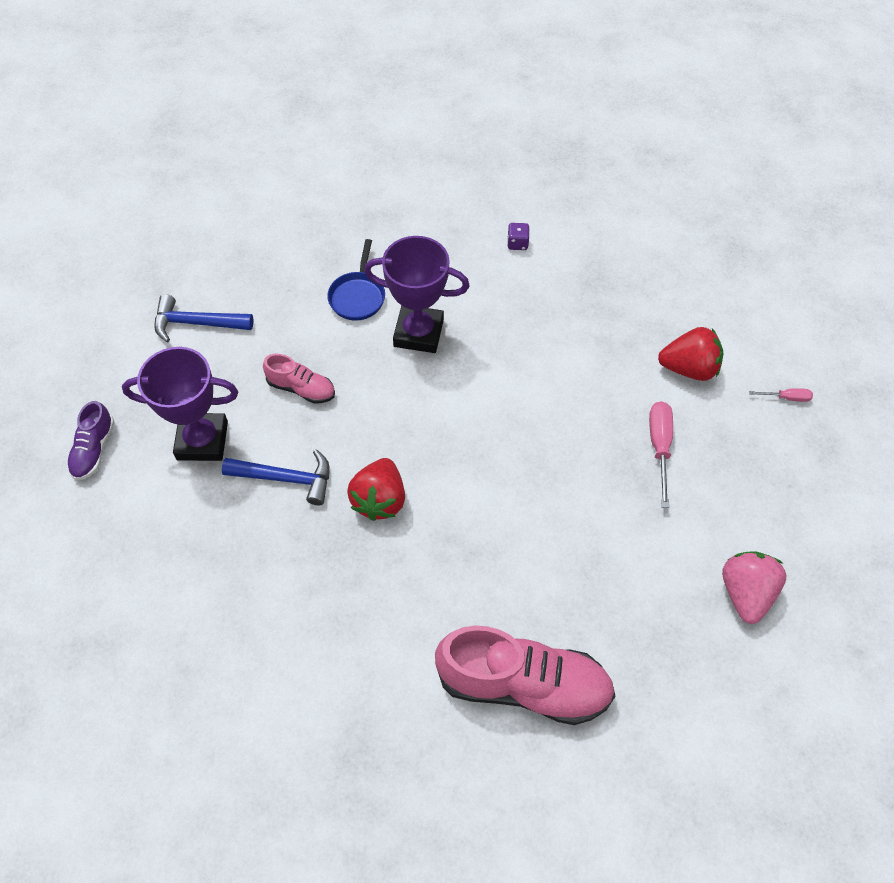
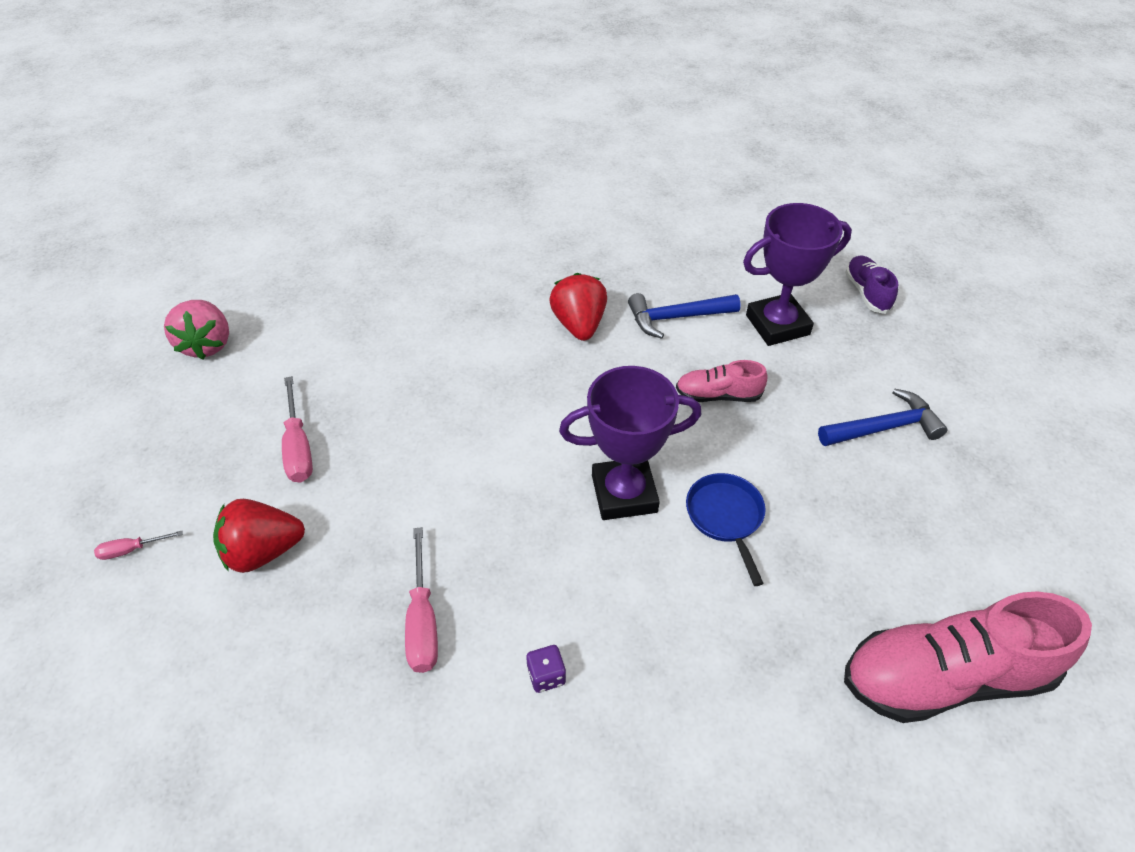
camera: 160 degrees right, 10 degrees down
(523, 684) = (403, 243): pink shoe -> pink shoe (944, 677)
(584, 293) = (422, 620): none -> pink screwdriver

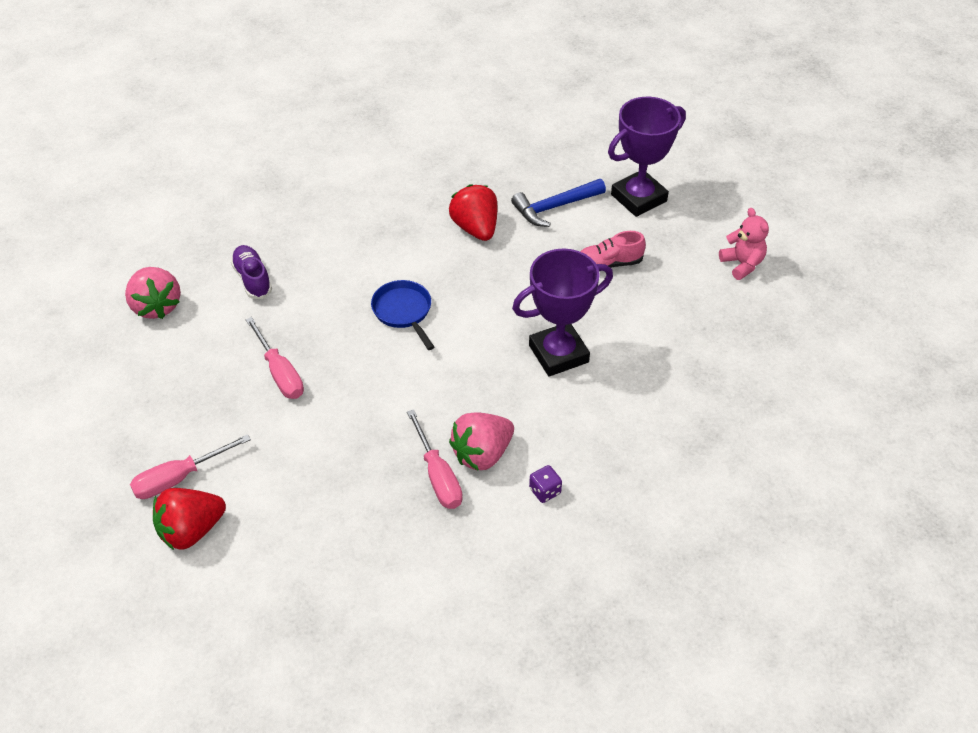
camera: 15 degrees left, 0 degrees up
(131, 550) = (179, 478): pink screwdriver -> pink screwdriver, size x1.82
(263, 551) = (289, 456): red strawberry -> red strawberry (191, 530)
(487, 604) = (482, 454): none -> pink strawberry
(726, 517) = (641, 355): blue pan -> blue pan (404, 312)
(867, 293) = (703, 158): purple shoe -> purple shoe (252, 279)
(884, 427) = (742, 264): blue hammer -> pink teddy bear
(944, 677) = (823, 429): pink shoe -> none

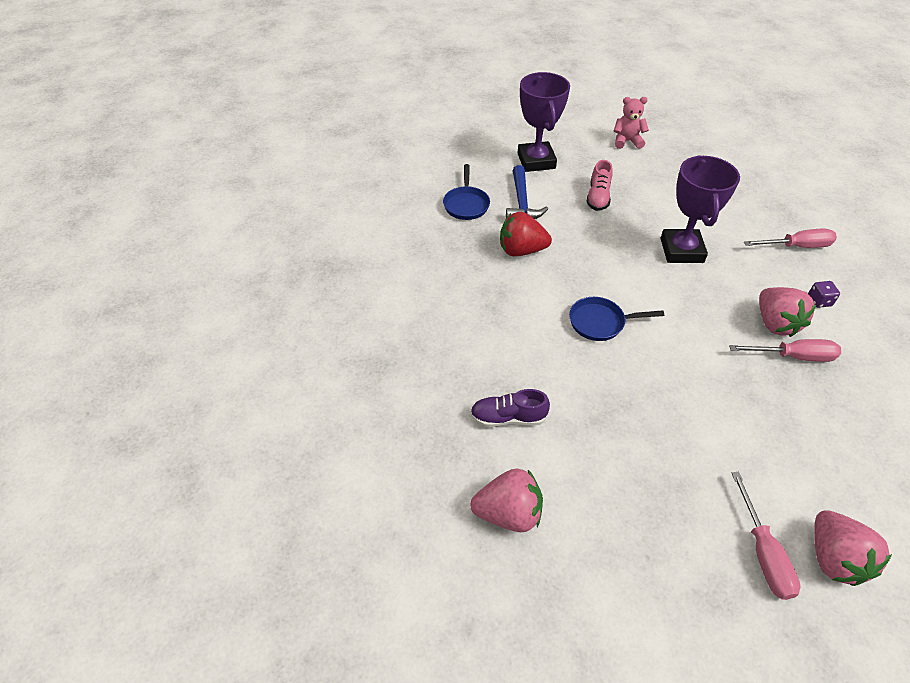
camera: 65 degrees left, 0 degrees up
(191, 530) = (833, 558): red strawberry -> pink strawberry
(280, 372) = (644, 430): pink screwdriver -> pink screwdriver (796, 246)
(522, 168) = (466, 204): none -> blue pan

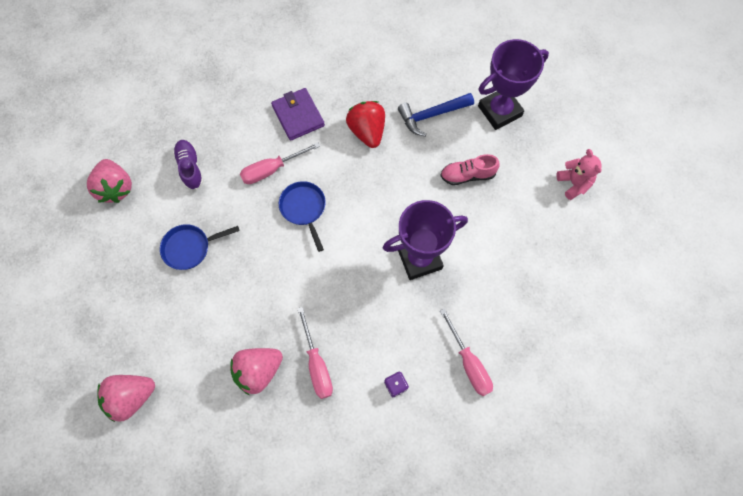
camera: 70 degrees right, 20 degrees up
(466, 204) = (409, 74): blue pan -> blue pan (190, 248)
(477, 299) = (298, 116): none -> purple wallet
(763, 552) = (125, 349): pink screwdriver -> pink screwdriver (272, 169)
(775, 323) = (352, 347): pink strawberry -> pink strawberry (258, 371)

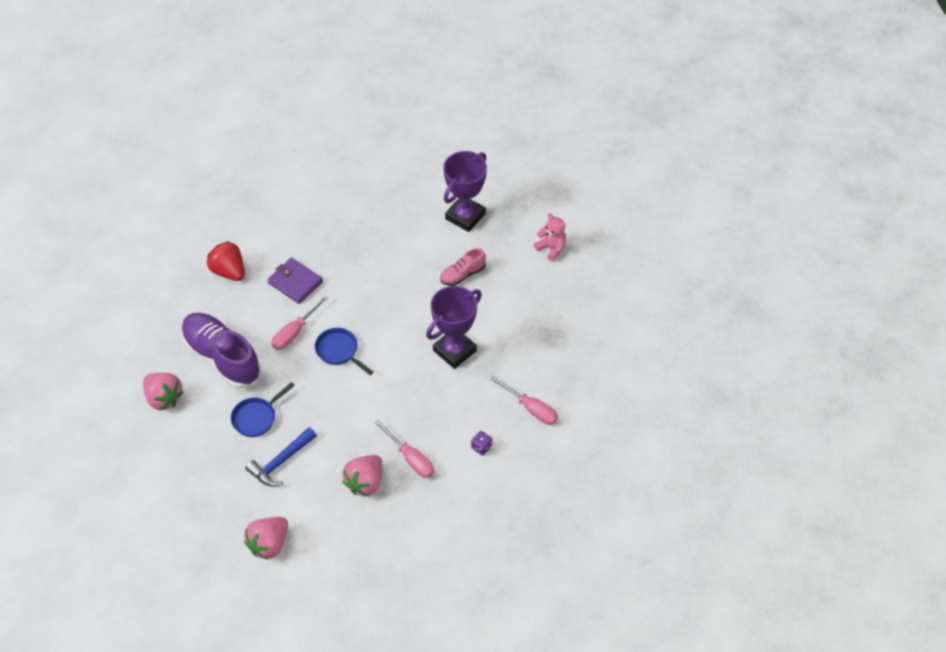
camera: 25 degrees left, 15 degrees down
(190, 168) = (222, 358): purple shoe -> purple shoe, size x1.99
(367, 131) = (361, 272): red strawberry -> red strawberry (229, 271)
(431, 115) = (410, 240): blue hammer -> blue hammer (280, 462)

